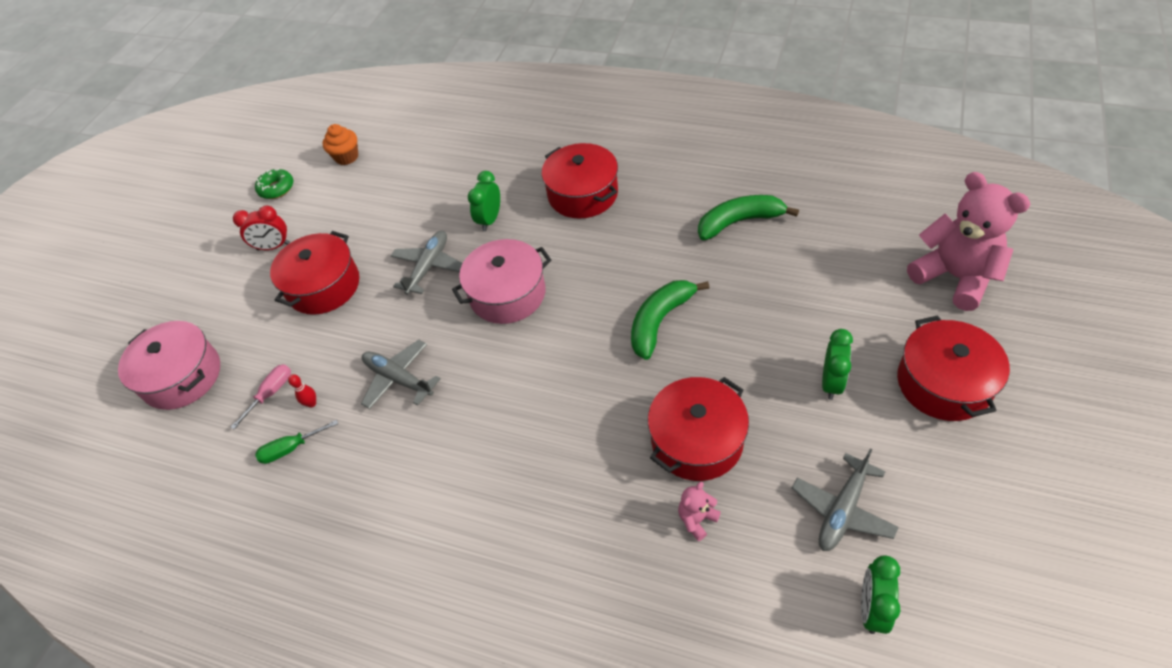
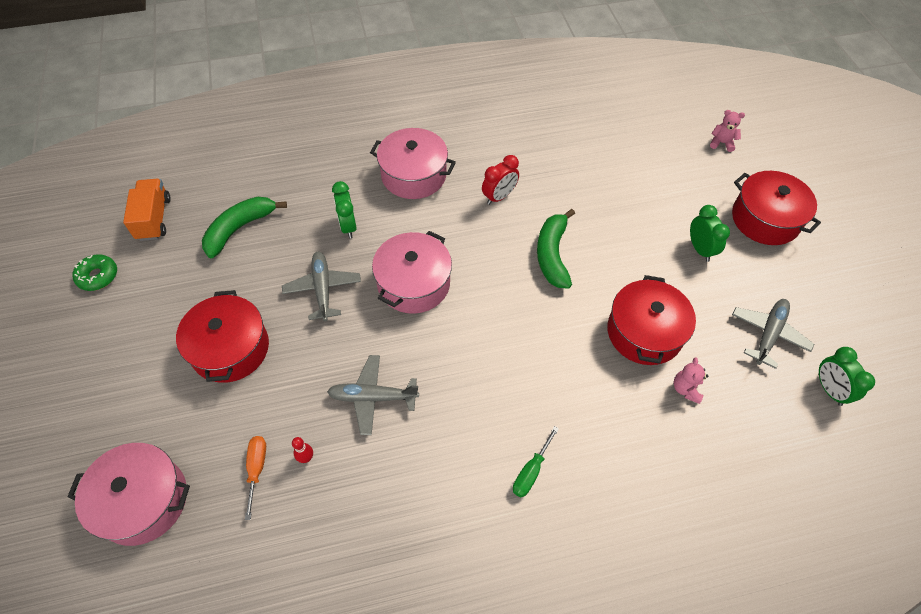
camera: 40 degrees left, 5 degrees up
(271, 393) = (257, 469): pink screwdriver -> orange screwdriver
(273, 247) = (143, 334): red clock -> red clock (499, 197)
(291, 448) = (319, 507): green screwdriver -> green screwdriver (531, 471)
(347, 157) = (154, 219): orange cupcake -> orange truck
(583, 194) = (414, 175): red pot -> pink pot
(739, 222) = (553, 154): green banana -> green banana (239, 229)
(842, 510) = (768, 334): grey plane -> grey plane turned 150 degrees counterclockwise
(954, 277) = (721, 143): pink teddy bear -> pink teddy bear, size x0.42

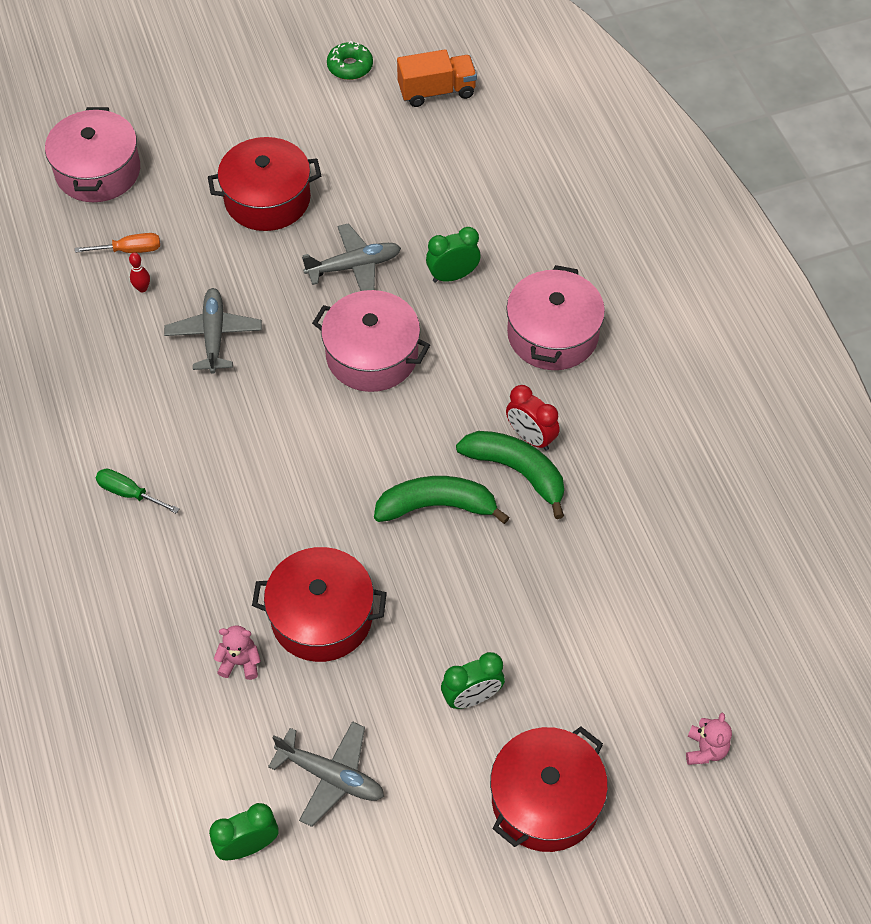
camera: 85 degrees right, 0 degrees up
(239, 229) = (433, 171): green banana -> green banana (517, 471)

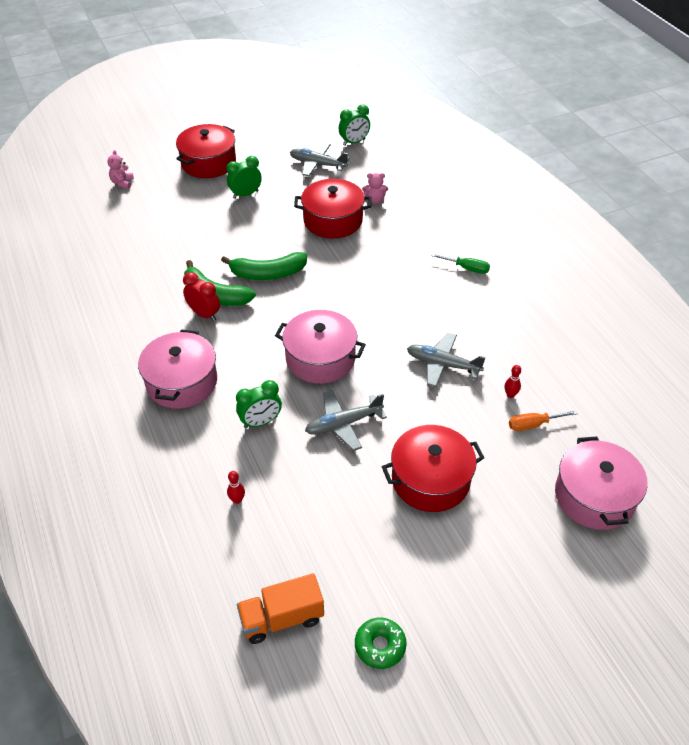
camera: 175 degrees right, 10 degrees down
(214, 335) = (442, 364): grey plane -> grey plane turned 120 degrees clockwise
(479, 193) = (237, 500): none -> red bowling pin

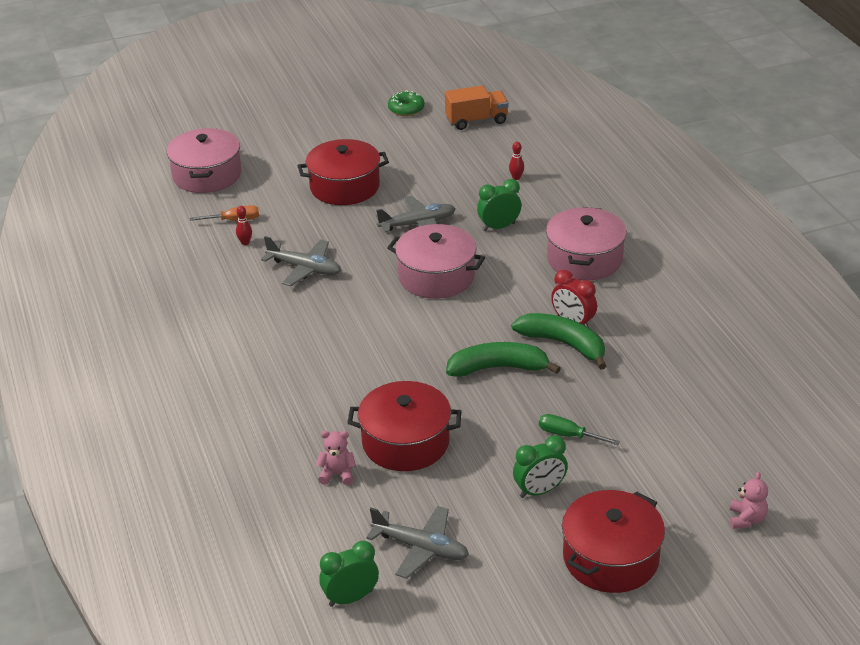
camera: 175 degrees left, 10 degrees down
(466, 268) = (238, 368): green screwdriver -> green screwdriver (568, 435)

